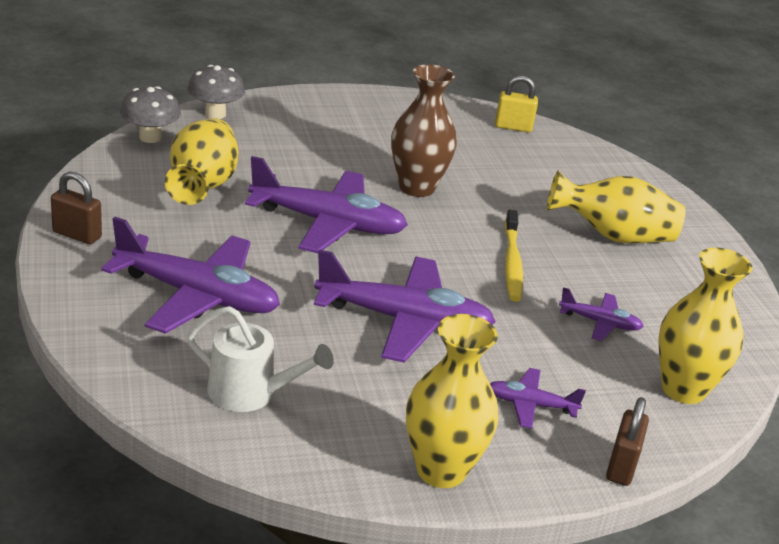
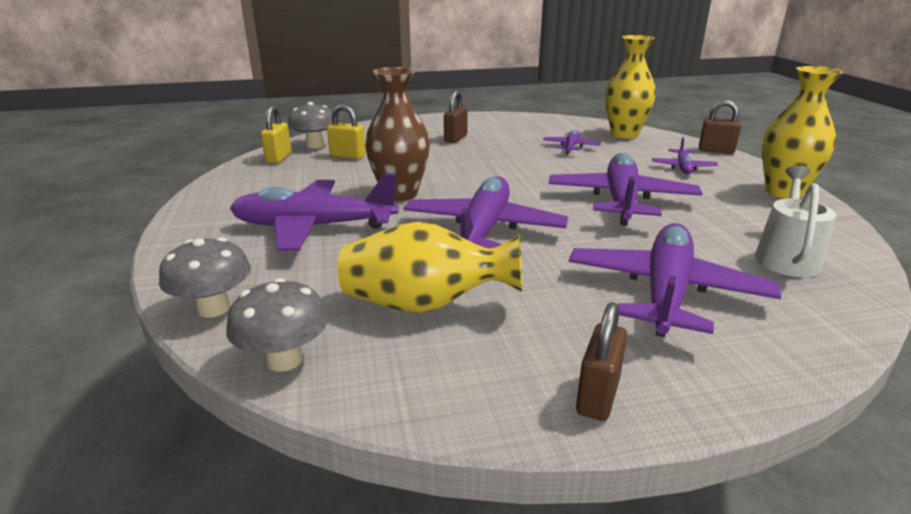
camera: 85 degrees left, 5 degrees down
(340, 145) = (314, 227): none -> purple plane
(512, 263) = (510, 166): yellow toothbrush -> none
(527, 163) = (347, 156): none -> yellow padlock
(559, 146) = (315, 145): none -> grey mushroom
(613, 236) = (455, 138): yellow vase -> brown padlock

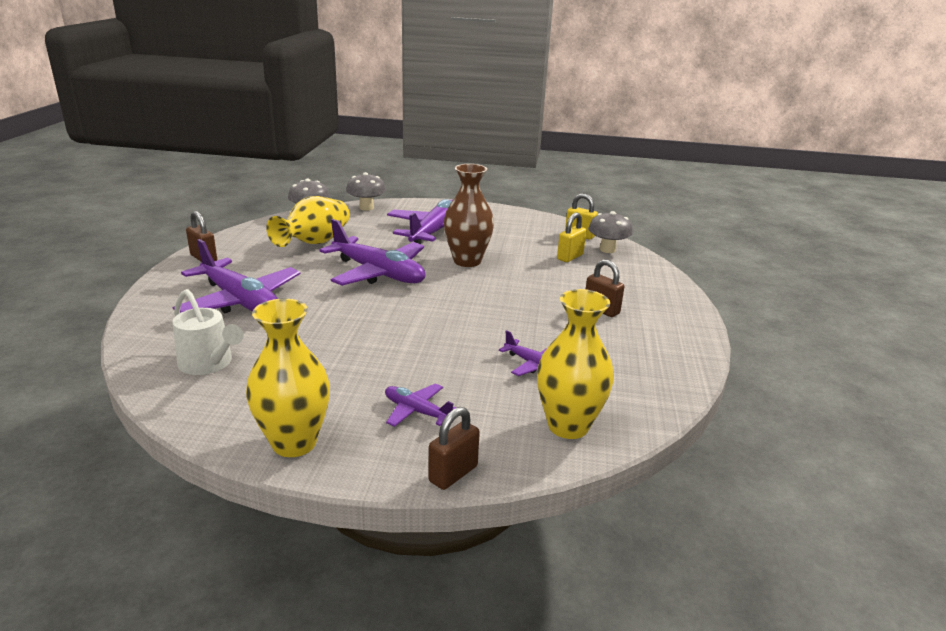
camera: 110 degrees right, 0 degrees up
(621, 200) = (372, 338): purple plane -> none

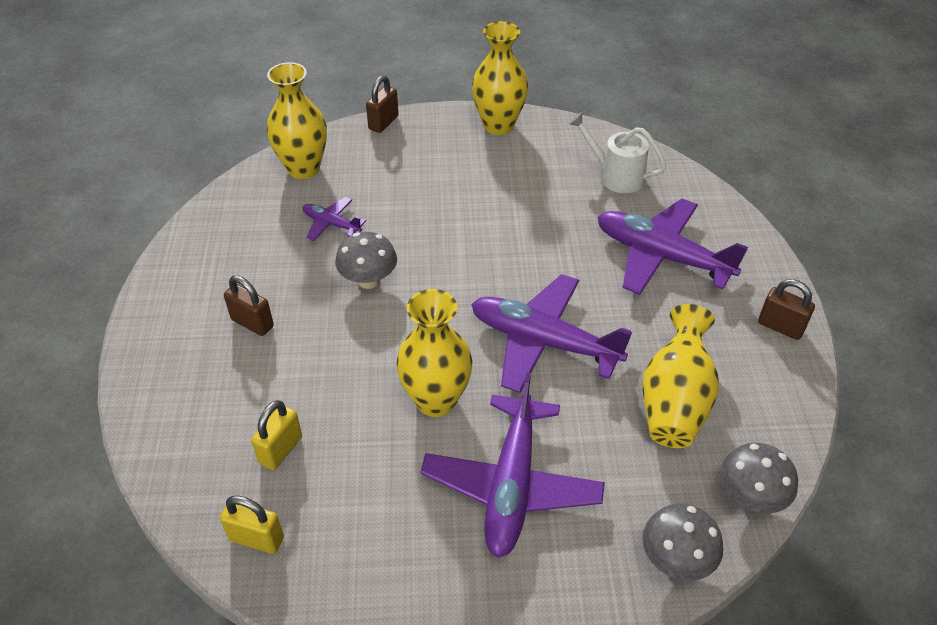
camera: 170 degrees right, 20 degrees up
(416, 411) = (423, 161): purple plane -> none
(467, 261) = (436, 400): brown vase -> yellow vase
(607, 249) = (214, 492): grey mushroom -> grey mushroom (368, 280)

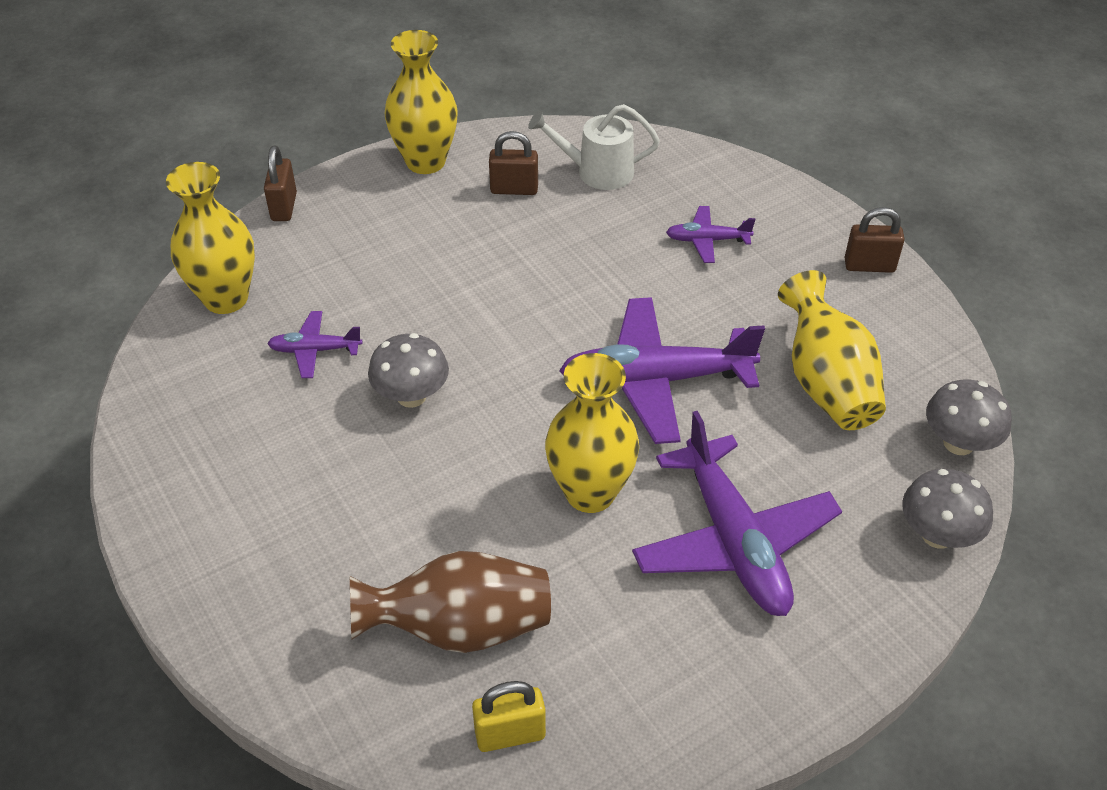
camera: 30 degrees left, 0 degrees up
(252, 323) = (310, 504): brown padlock -> brown padlock (514, 189)
(281, 450) = (460, 627): yellow padlock -> brown vase
(661, 256) = (707, 240): purple plane -> purple plane, size x0.48

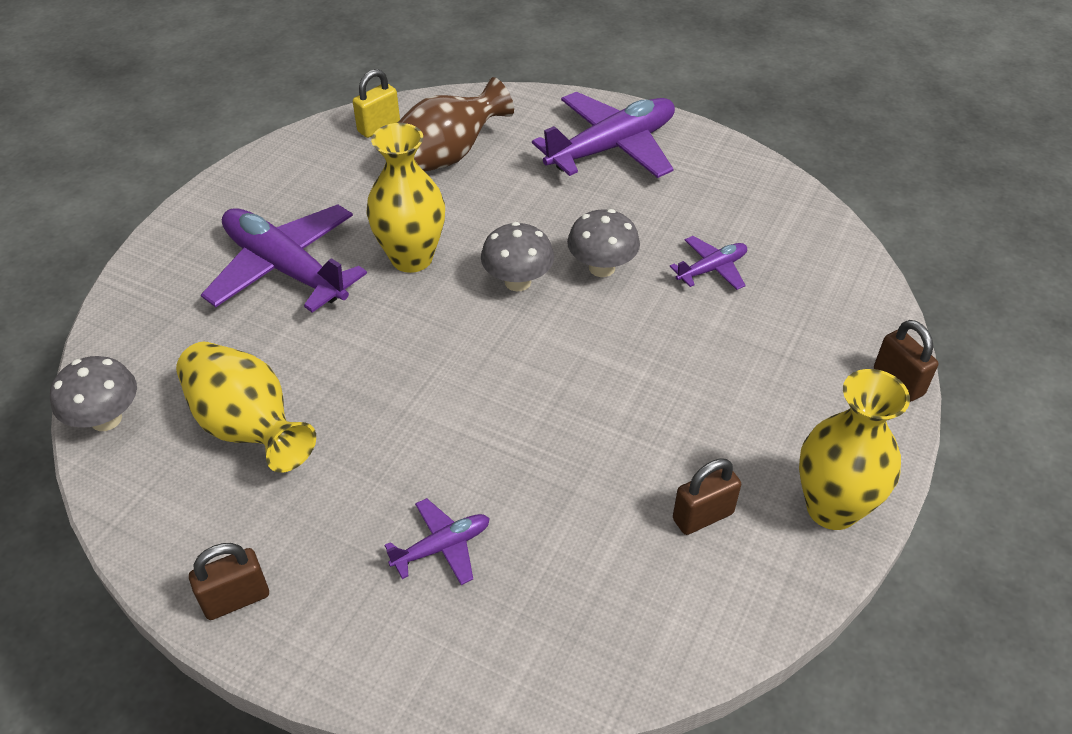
camera: 150 degrees right, 0 degrees up
(226, 298) = (830, 277): yellow vase -> none
(597, 172) = (632, 592): white watering can -> none
(655, 380) = (410, 362): purple plane -> purple plane (612, 147)
(937, 535) = (120, 333): grey mushroom -> grey mushroom (517, 282)

